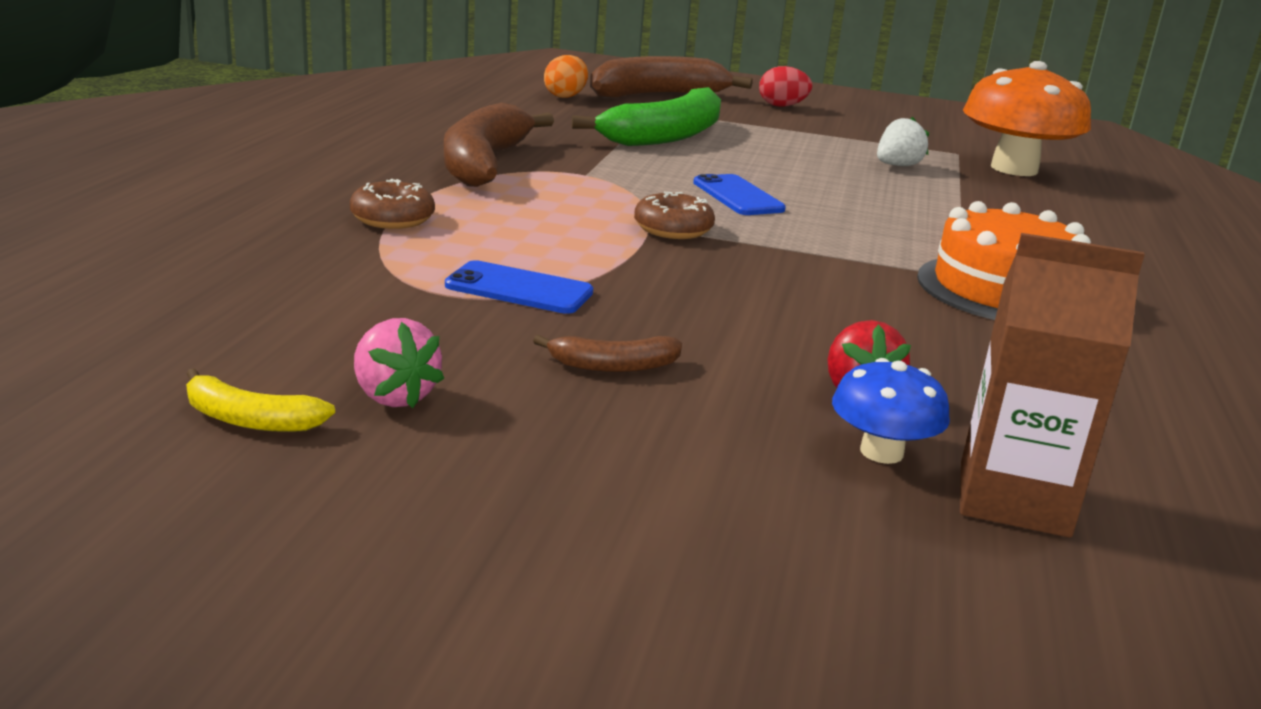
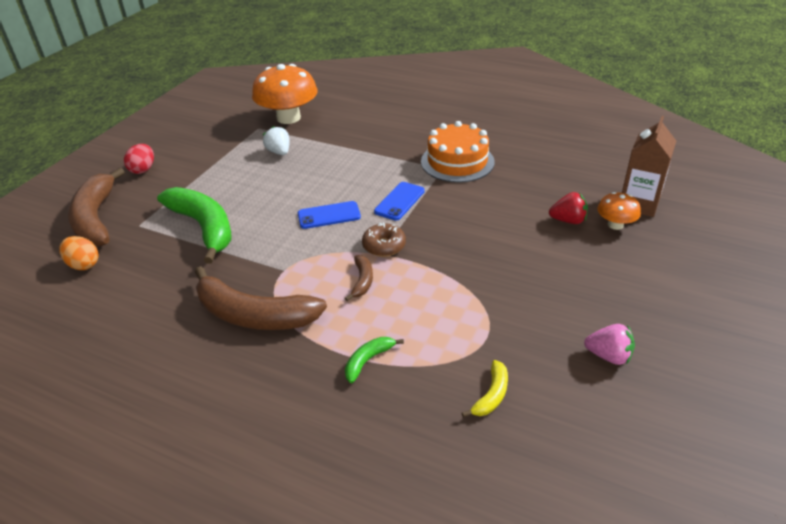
camera: 75 degrees left, 15 degrees up
(249, 420) = (645, 405): yellow banana -> yellow banana (491, 395)
(392, 219) = (368, 360): brown donut -> green banana
(394, 396) = (608, 356): pink strawberry -> pink strawberry turned 45 degrees clockwise
(519, 289) = (476, 309): blue phone -> blue phone (399, 201)
(613, 366) = (560, 284): brown banana -> brown banana (362, 281)
(881, 452) = (615, 224): blue mushroom -> orange mushroom

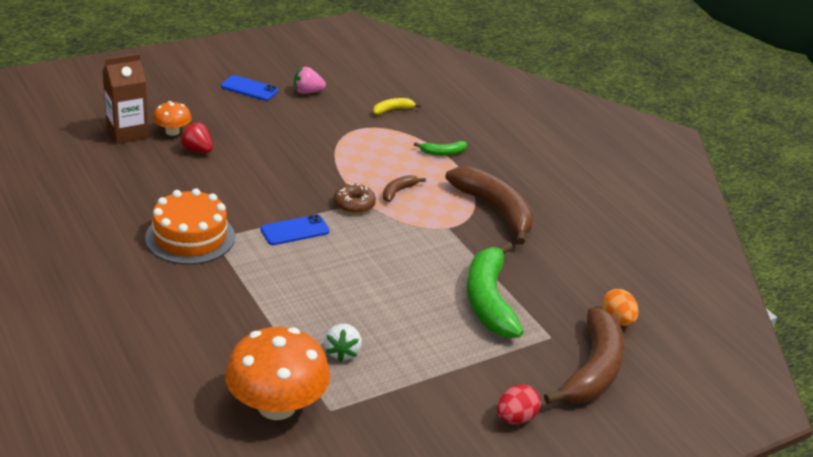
camera: 150 degrees left, 5 degrees down
(329, 215) = (368, 251): blue phone -> blue phone (249, 88)
(608, 356) = (307, 92): pink strawberry -> pink strawberry turned 60 degrees counterclockwise

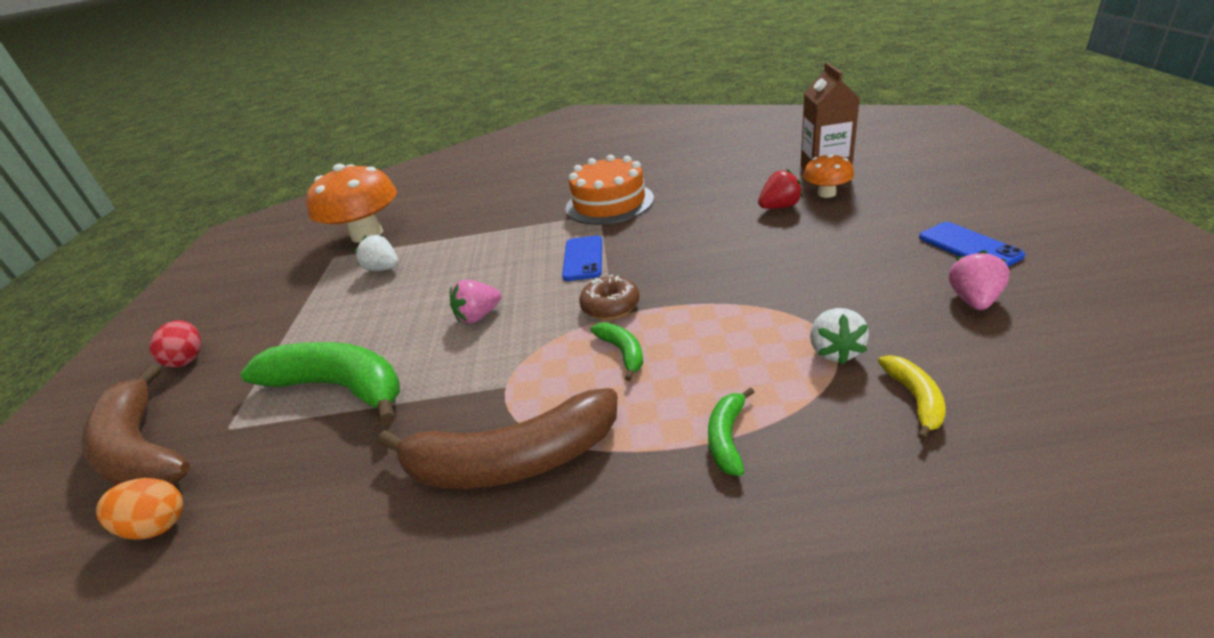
camera: 125 degrees right, 0 degrees up
(249, 88) = (969, 246): blue phone -> blue phone turned 75 degrees counterclockwise
(367, 128) = (834, 351): none -> white strawberry
(388, 262) = (478, 316): none -> pink strawberry
(398, 191) = (622, 352): brown banana -> green banana

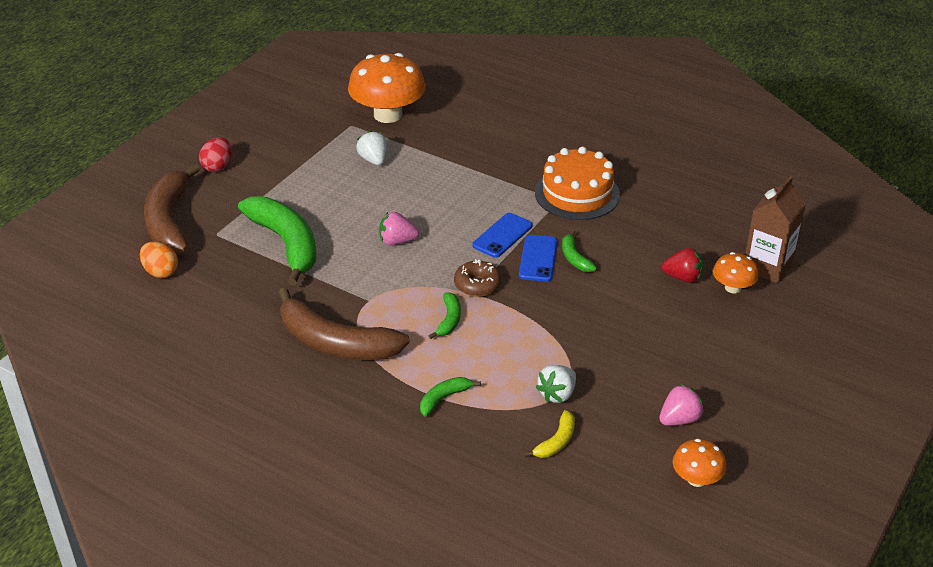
camera: 30 degrees right, 5 degrees up
(672, 240) = (574, 258): none -> green banana
(969, 246) = (744, 389): blue phone -> blue phone (538, 258)
(1093, 340) = (696, 479): none -> orange mushroom

